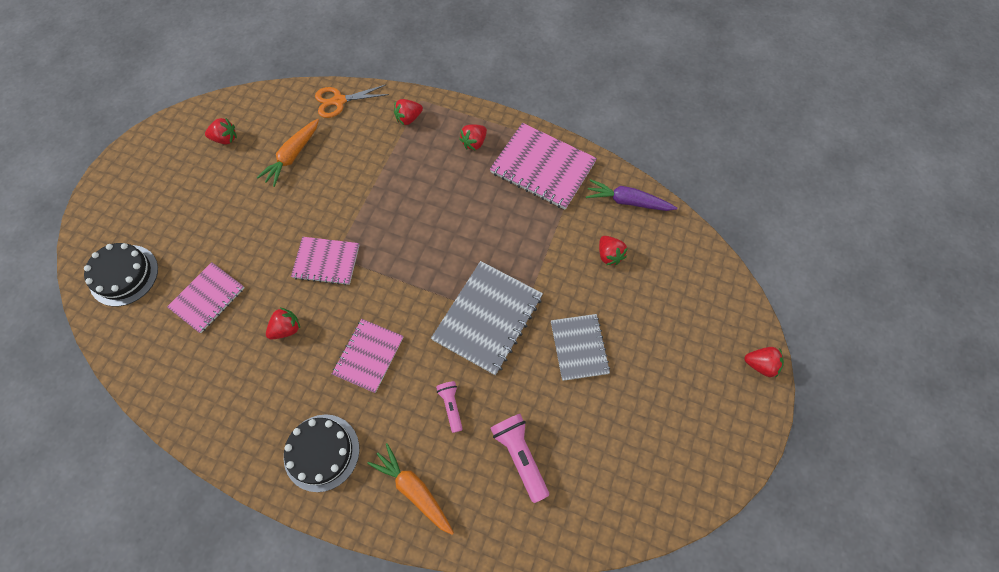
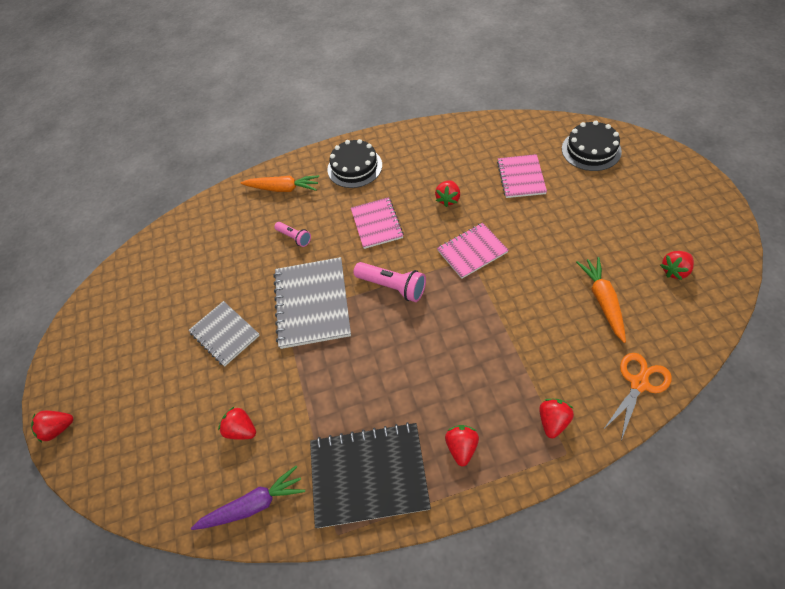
camera: 150 degrees right, 10 degrees down
(520, 455) = (227, 244): pink flashlight -> pink flashlight (392, 286)
(542, 167) = (368, 475): pink notebook -> black notebook

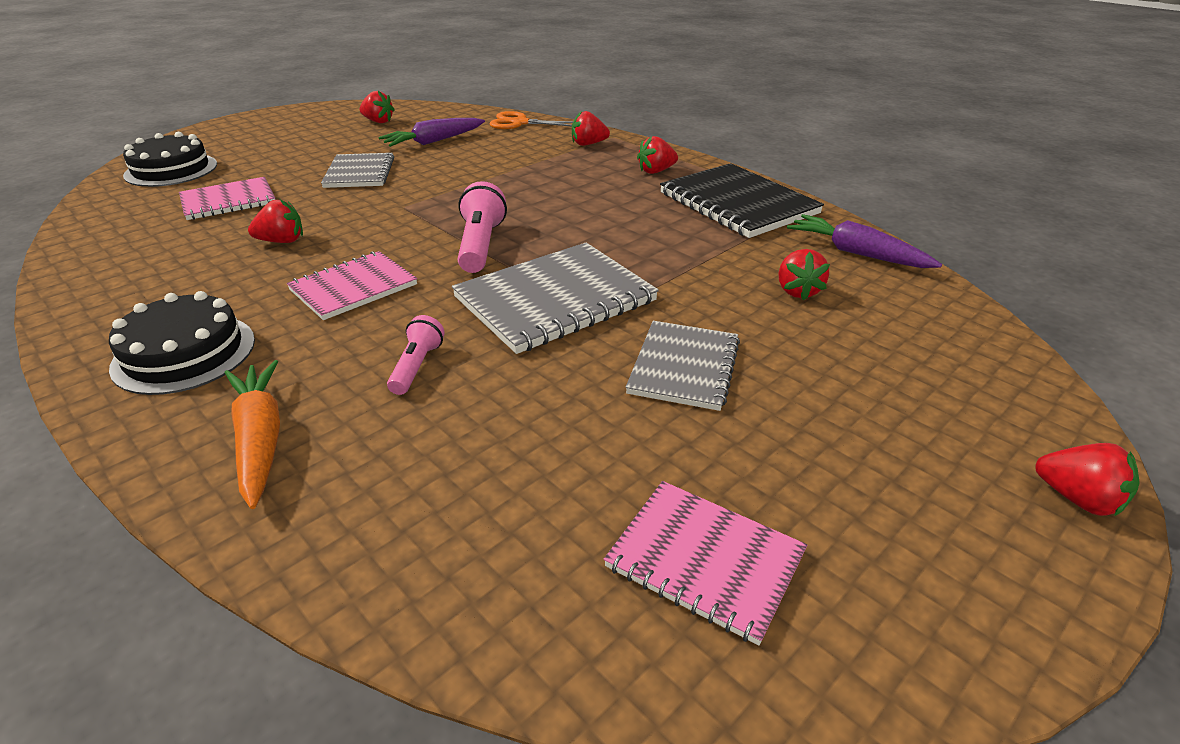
camera: 125 degrees left, 20 degrees down
(472, 251) = (389, 208): pink notebook -> pink notebook (705, 560)
(544, 244) = (359, 173): none -> grey notebook
(602, 301) = (433, 141): orange carrot -> purple carrot

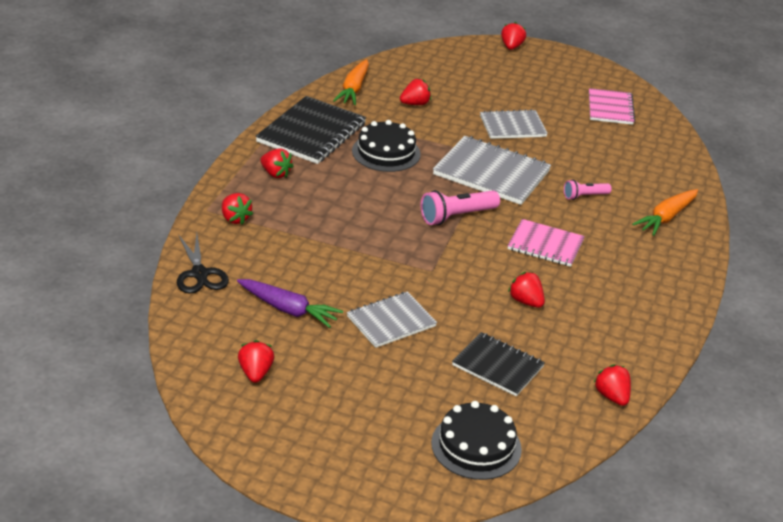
camera: 120 degrees left, 0 degrees up
(87, 242) = (612, 396): none -> red strawberry
(184, 353) = (650, 272): black cake -> black cake (386, 152)
(228, 201) = (498, 366): pink notebook -> black notebook
(520, 123) = (200, 274): orange scissors -> black scissors
(856, 253) = (353, 89): purple carrot -> orange carrot

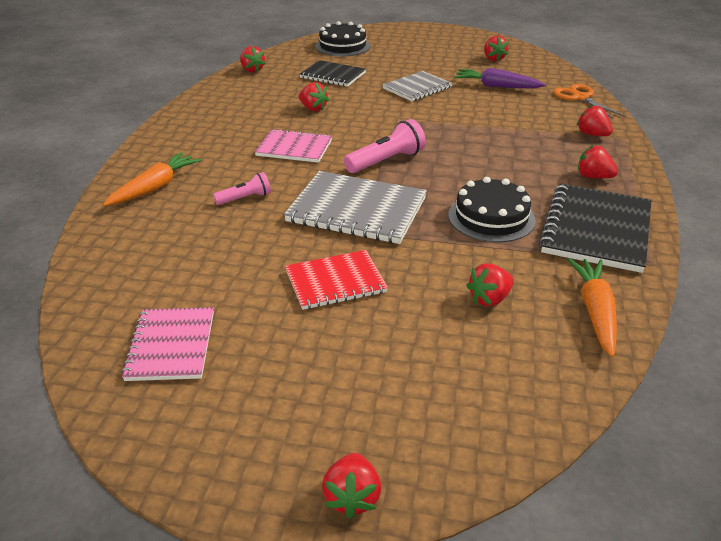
camera: 175 degrees right, 0 degrees up
(200, 274) = (580, 97): black scissors -> orange scissors
(512, 126) = (335, 282): grey notebook -> red notebook

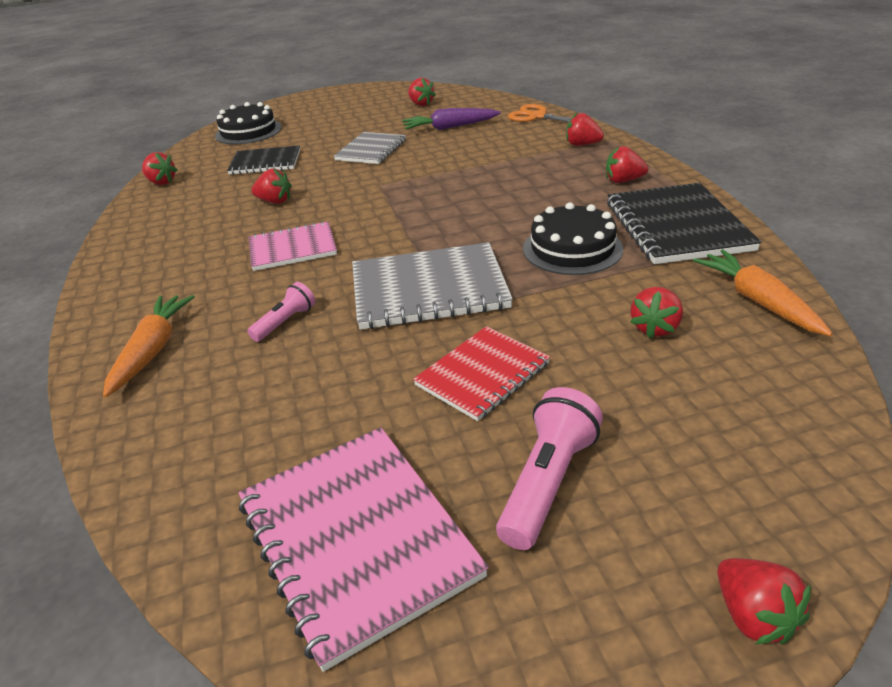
camera: 25 degrees left, 0 degrees up
(171, 345) = (357, 538): pink notebook -> pink notebook, size x1.57
(386, 161) = (410, 229): pink flashlight -> pink flashlight (548, 482)

